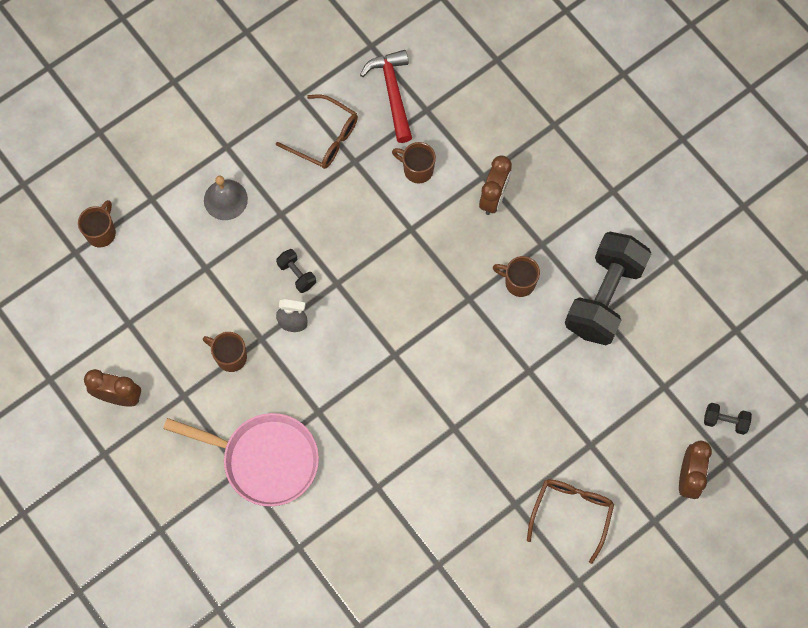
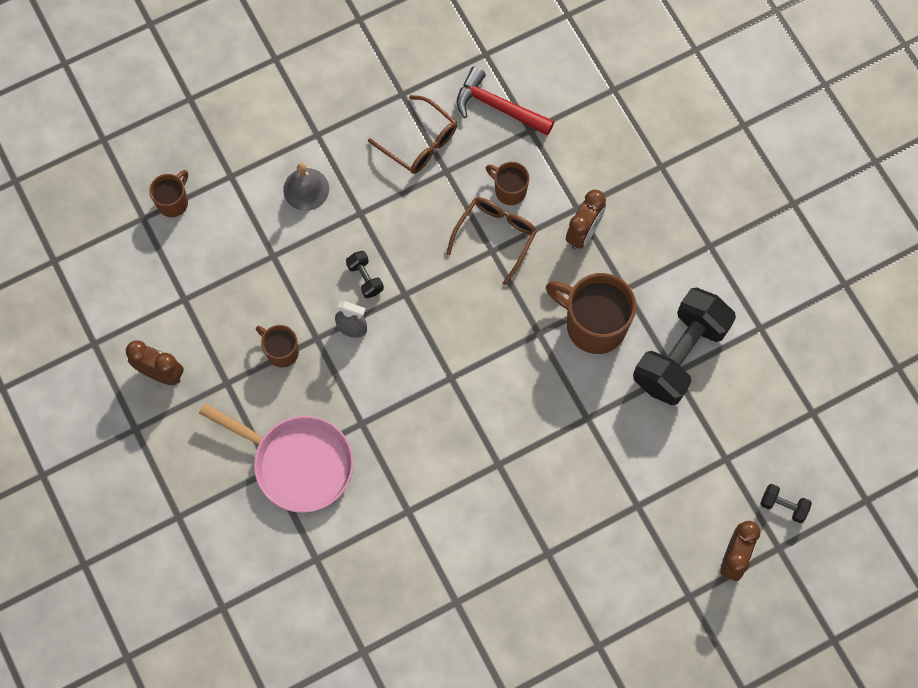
camera: 10 degrees right, 0 degrees up
(392, 93) = (498, 107): red hammer -> red hammer turned 60 degrees counterclockwise
(518, 282) = (593, 325): brown mug -> brown mug, size x1.87
(571, 513) = (604, 574): brown glasses -> brown glasses (495, 237)

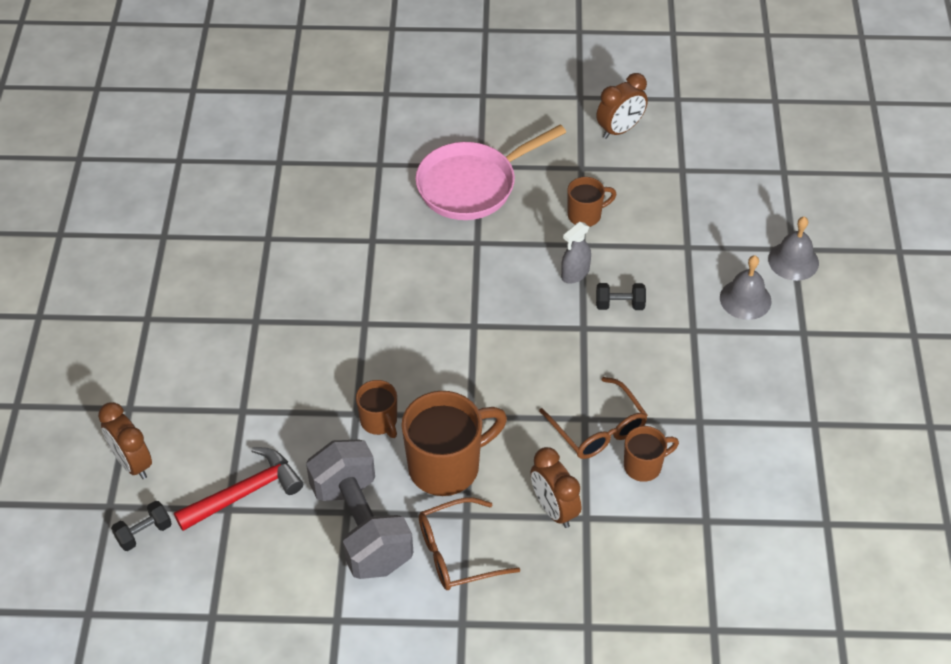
camera: 120 degrees right, 20 degrees down
(173, 202) = (788, 198): brown mug -> brown mug (379, 422)
(244, 171) = (793, 261): none -> grey bell
(419, 142) = (746, 413): brown glasses -> brown glasses (457, 553)
(498, 107) = (751, 504): red hammer -> red hammer (244, 493)
(680, 355) = (361, 526): black dumbbell -> grey dumbbell

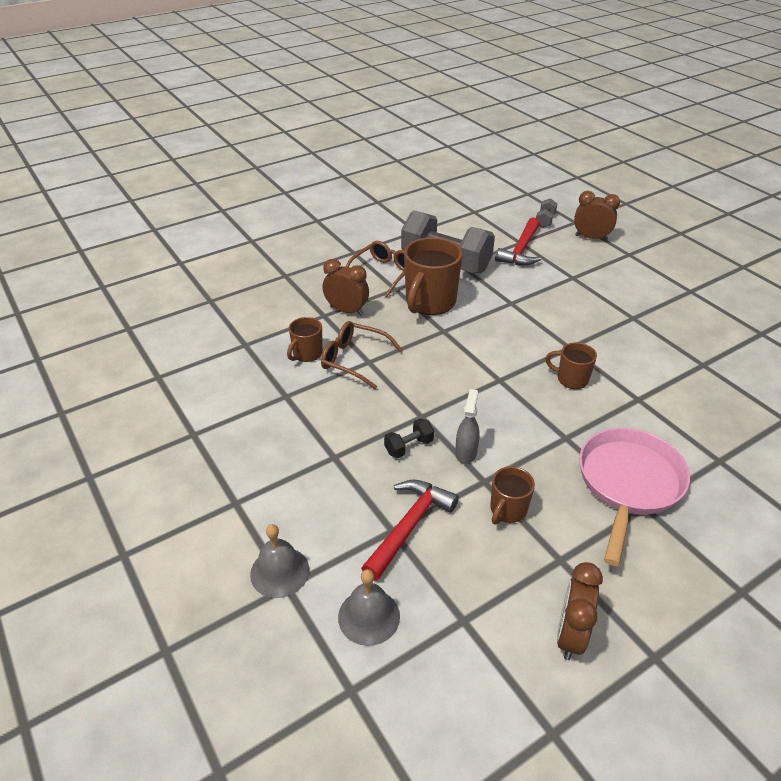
camera: 145 degrees right, 10 degrees down
(144, 533) = (545, 221): black dumbbell -> grey dumbbell
(379, 422) = (493, 305): brown mug -> brown mug (571, 379)
(672, 242) = (409, 526): none -> red hammer
(745, 299) = (305, 506): grey bell -> grey bell (369, 616)

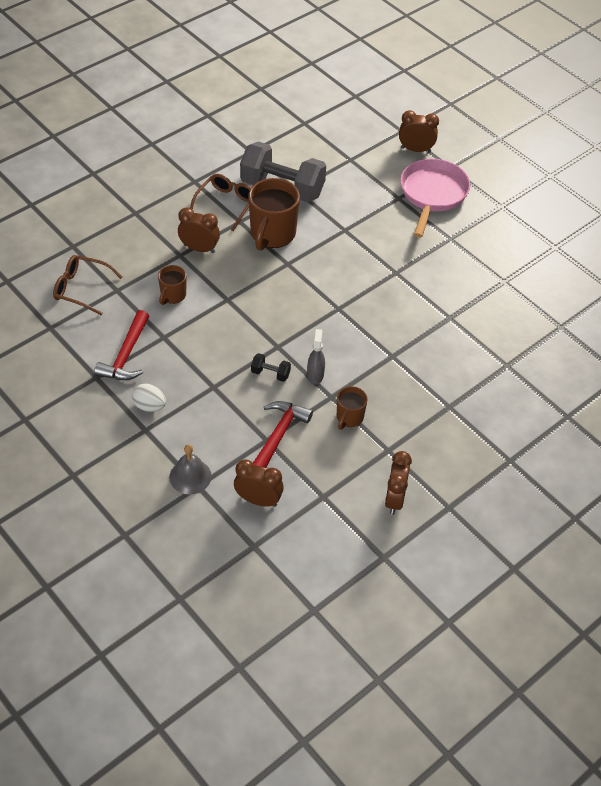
camera: 10 degrees left, 10 degrees up
(248, 474) = (149, 406): none -> white egg
(354, 360) = (214, 298): brown glasses -> brown glasses (81, 289)
(369, 616) = (258, 500): grey bell -> brown clock
(409, 447) = (270, 373): black dumbbell -> black dumbbell turned 60 degrees clockwise
(521, 250) = (351, 169): red hammer -> red hammer (126, 355)
(545, 221) = (372, 131): grey dumbbell -> none
(571, 379) = (396, 303): brown mug -> none
(628, 484) = (438, 390): pink pan -> pink pan (432, 194)

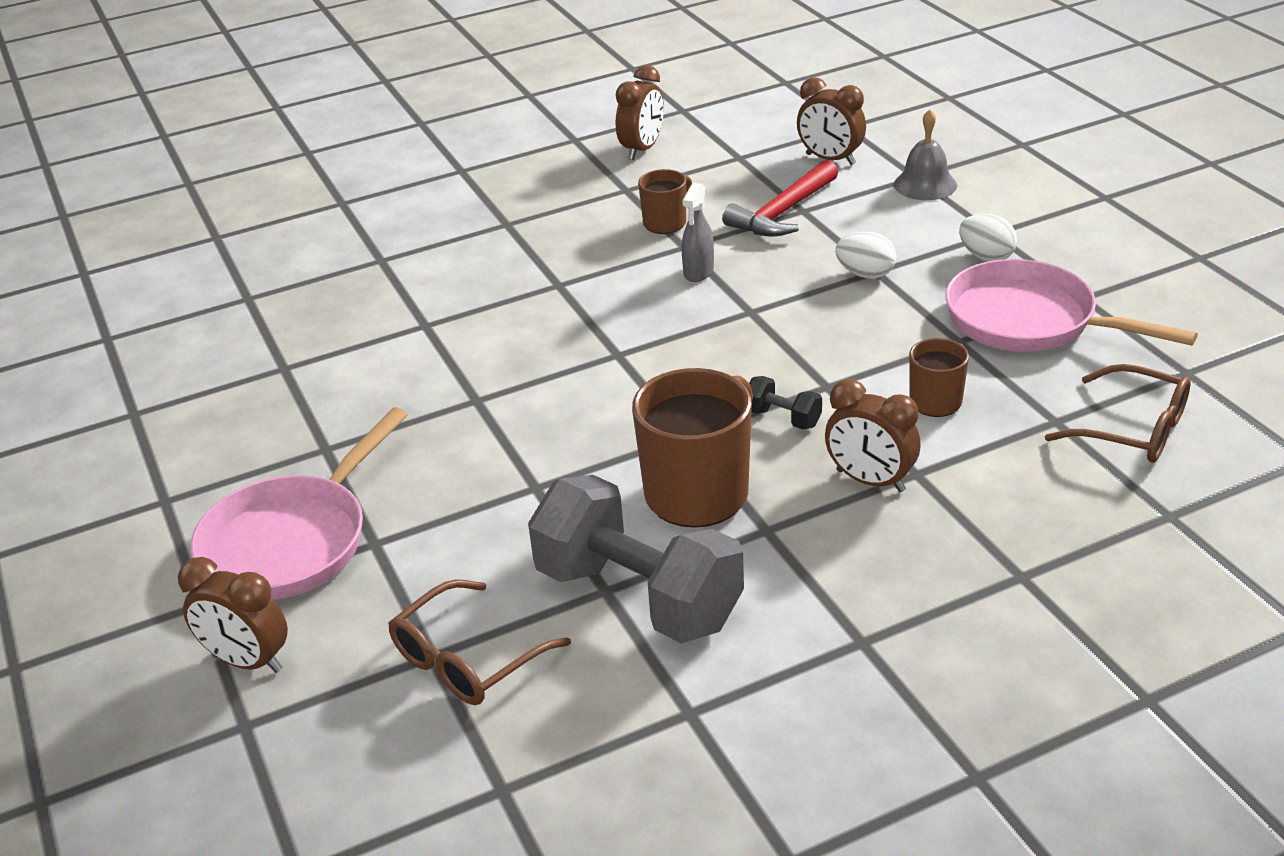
camera: 160 degrees left, 15 degrees down
(126, 355) = (1029, 321): red hammer -> pink pan
(218, 383) = (865, 274): none -> white egg
(226, 204) = (789, 572): brown glasses -> brown glasses (468, 659)
(270, 373) = (773, 279): black dumbbell -> black dumbbell (783, 418)

